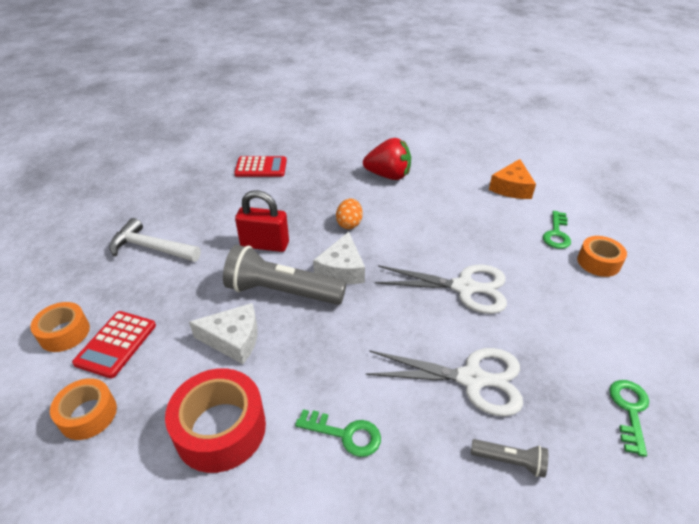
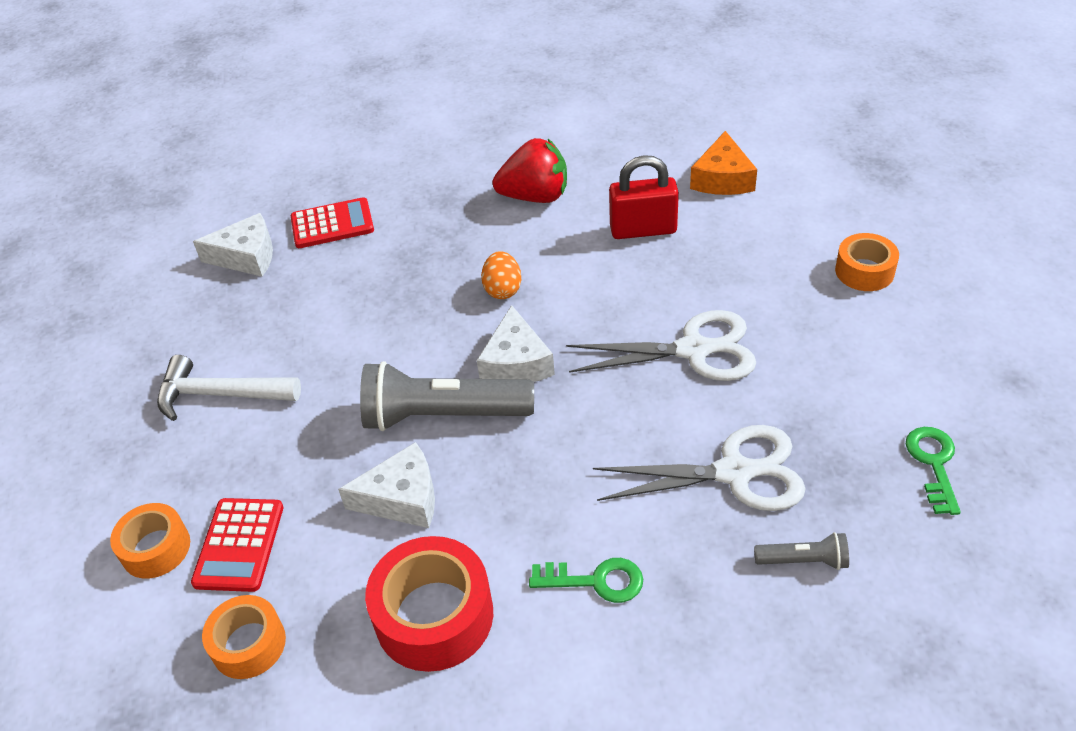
camera: 10 degrees left, 5 degrees up
(204, 175) = (247, 256): none -> white cheese
(265, 245) = (390, 350): red padlock -> red padlock (643, 230)
(556, 234) = (801, 240): green key -> none

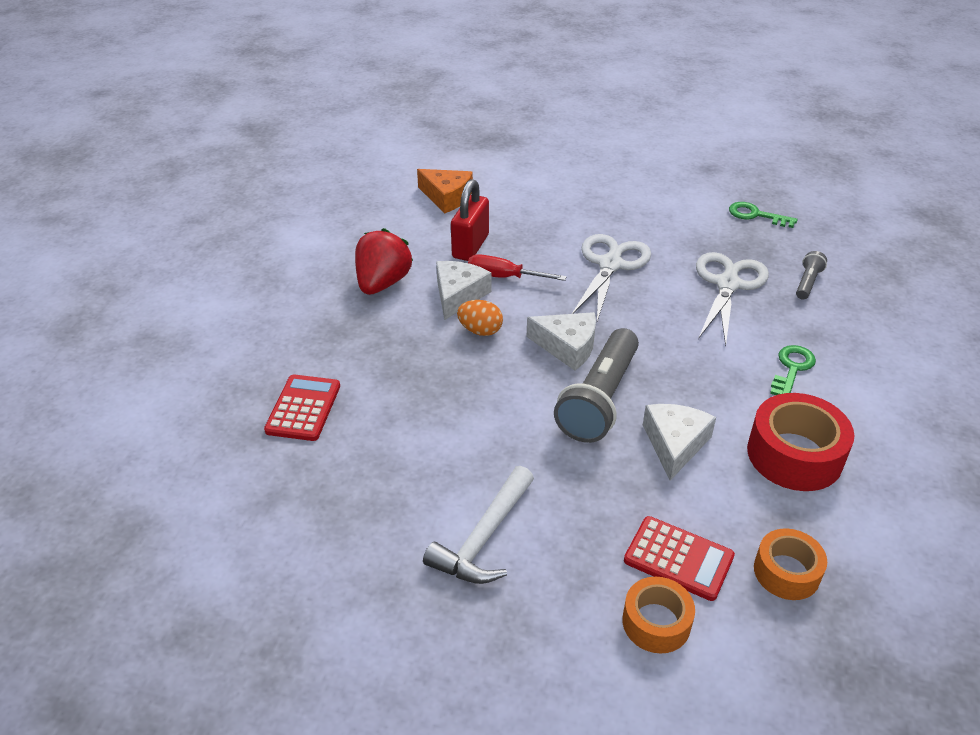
camera: 70 degrees left, 5 degrees down
(247, 256) = (295, 480): white cheese -> white cheese (458, 295)
(606, 274) = (504, 277): none -> red screwdriver
(864, 271) = (586, 180): orange tape -> none

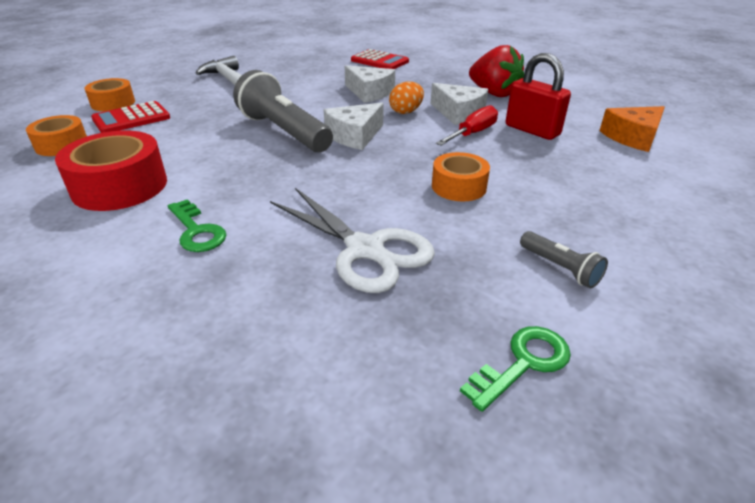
camera: 115 degrees right, 5 degrees down
(610, 265) = (459, 186): white scissors -> orange tape
(674, 444) = (206, 144): white cheese -> white cheese (369, 92)
(807, 283) = (310, 324): grey flashlight -> grey flashlight (560, 268)

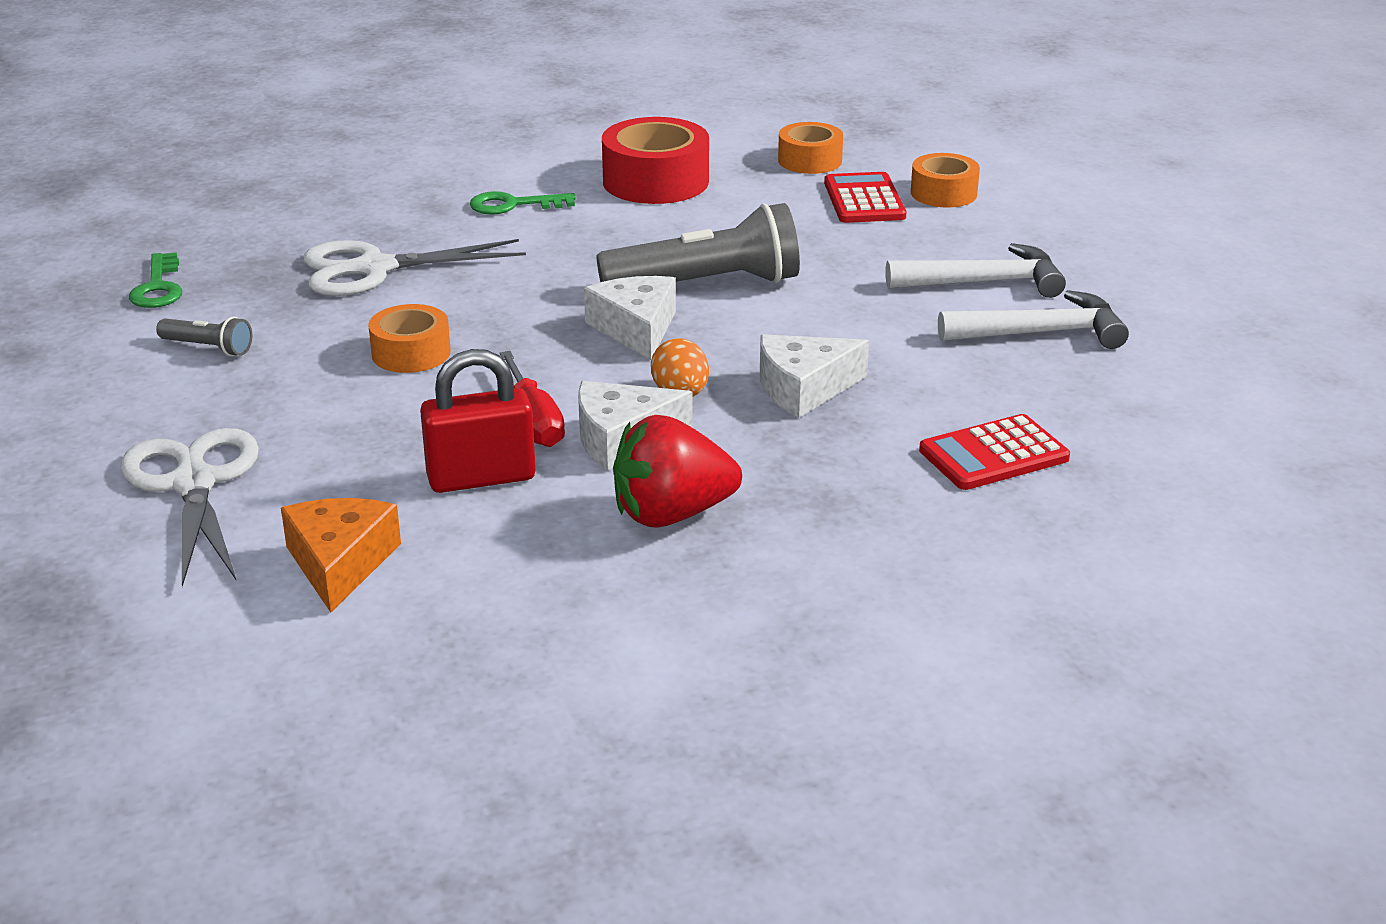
camera: 120 degrees right, 5 degrees down
(273, 66) = (1042, 333): none -> white hammer
(560, 268) = (208, 348): grey flashlight -> grey flashlight turned 150 degrees counterclockwise
(665, 195) = (194, 484): none -> white scissors

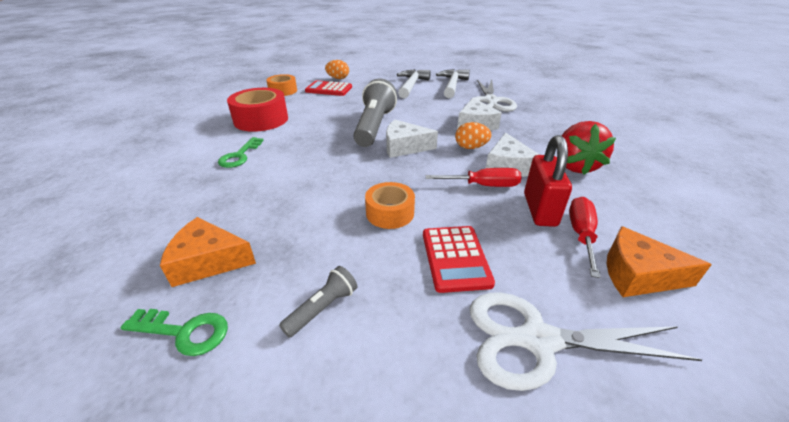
camera: 70 degrees left, 5 degrees up
(262, 264) = (208, 261): none -> orange cheese
(375, 269) = (268, 211): white scissors -> white scissors (490, 101)
(422, 517) = (581, 235): none -> red screwdriver
(943, 193) = (338, 78): orange tape -> orange egg
(993, 454) = (532, 105): red calculator -> red calculator (455, 258)

